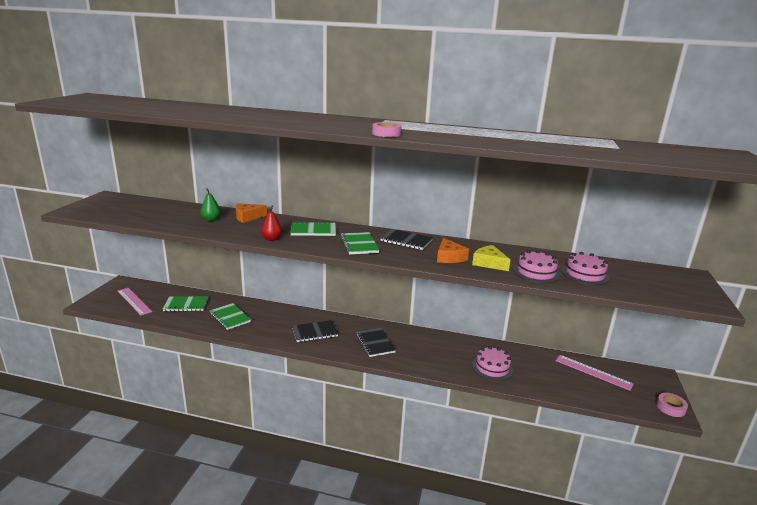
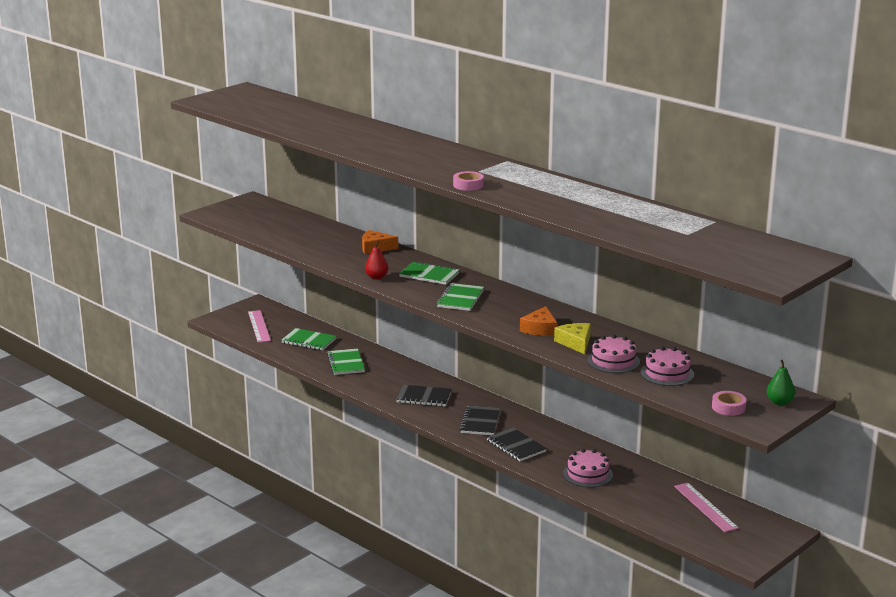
camera: 30 degrees right, 0 degrees up
(211, 219) = (335, 245): green pear -> green pear (779, 402)
(406, 241) = (517, 303): black notebook -> black notebook (516, 446)
(670, 407) = (750, 556): pink tape -> pink tape (728, 407)

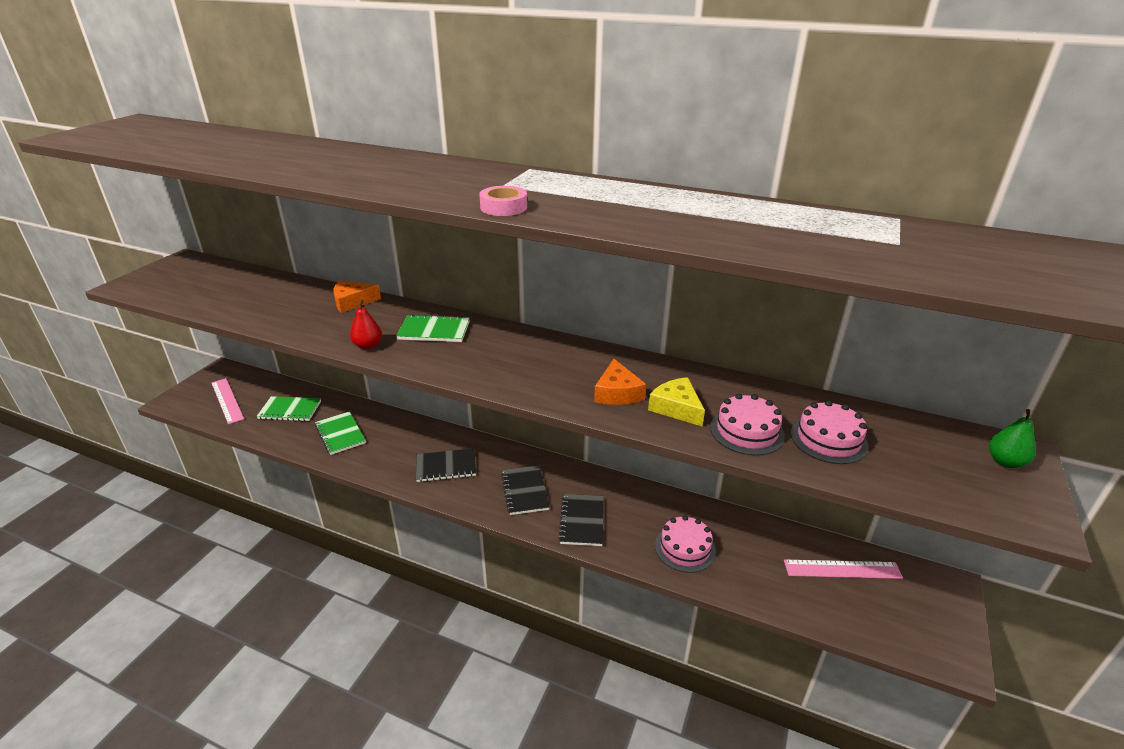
camera: 20 degrees left, 10 degrees up
(460, 299) = (490, 361): green notebook -> none
(516, 446) = (582, 521): black notebook -> black notebook turned 60 degrees clockwise
(705, 507) = (842, 569): pink ruler -> pink ruler turned 45 degrees counterclockwise
(728, 407) = (961, 489): pink tape -> none

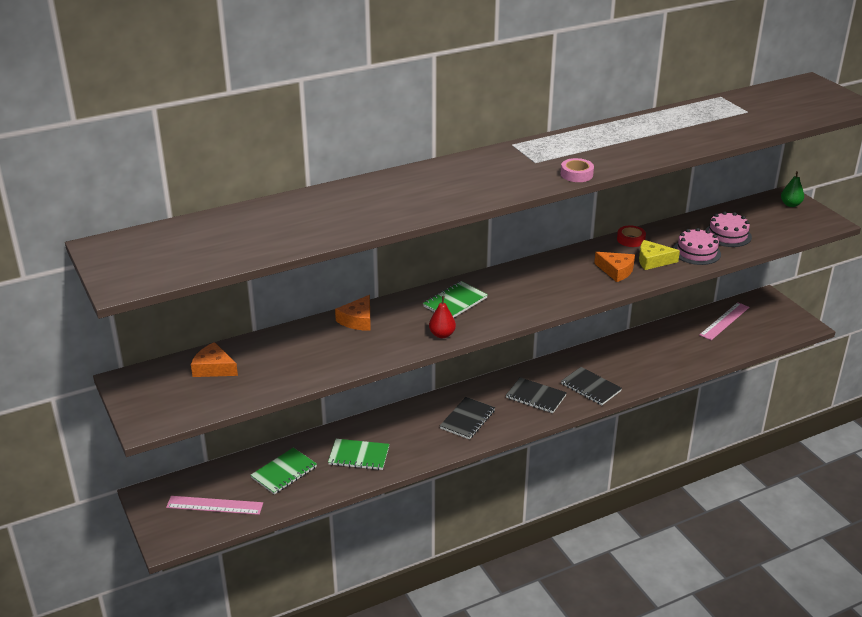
camera: 50 degrees left, 0 degrees up
(223, 279) = (213, 368): none -> orange cheese
(685, 548) = (655, 362): pink cake -> none
(698, 376) = (630, 240): none -> red tape

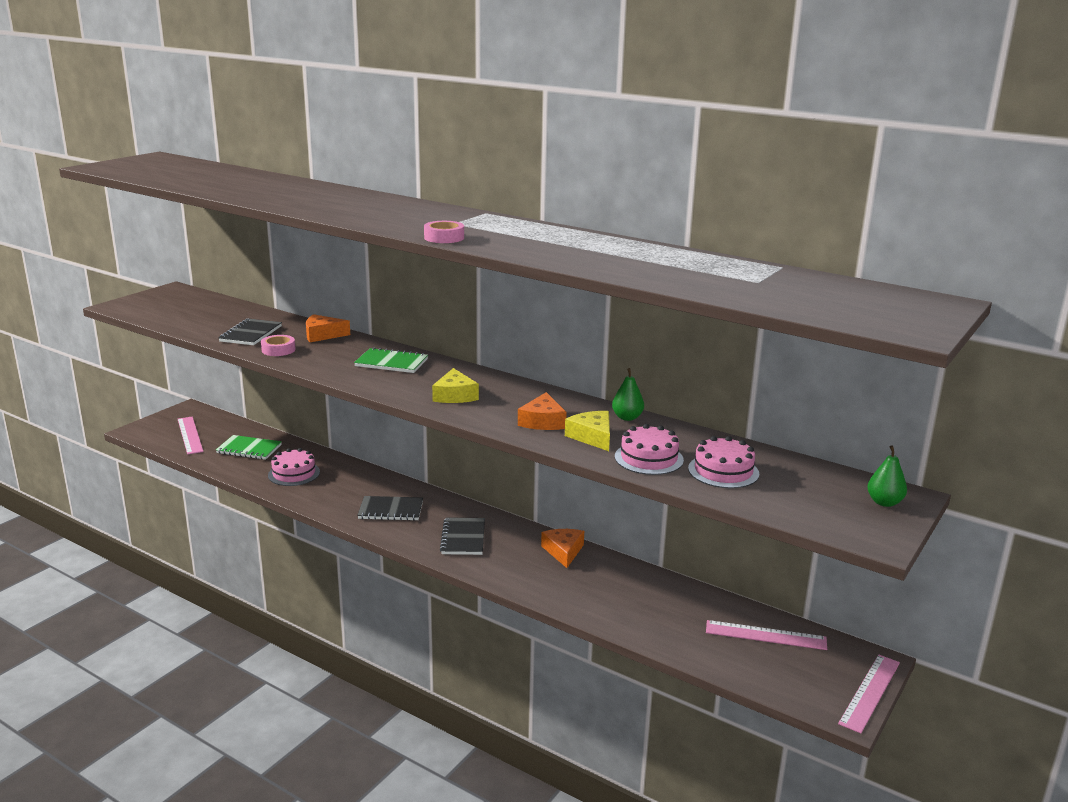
camera: 60 degrees right, 10 degrees down
(213, 368) = (208, 308): orange cheese -> orange cheese (563, 551)
(359, 456) = (294, 473): green notebook -> pink cake
(375, 349) = (278, 350): none -> pink tape
(442, 334) = (326, 368): red pear -> none
(545, 292) = (455, 395): none -> yellow cheese
(591, 387) = (512, 567): black notebook -> black notebook (251, 334)
(630, 240) = (627, 417): red tape -> green pear
(792, 311) = (870, 692): none -> pink ruler

